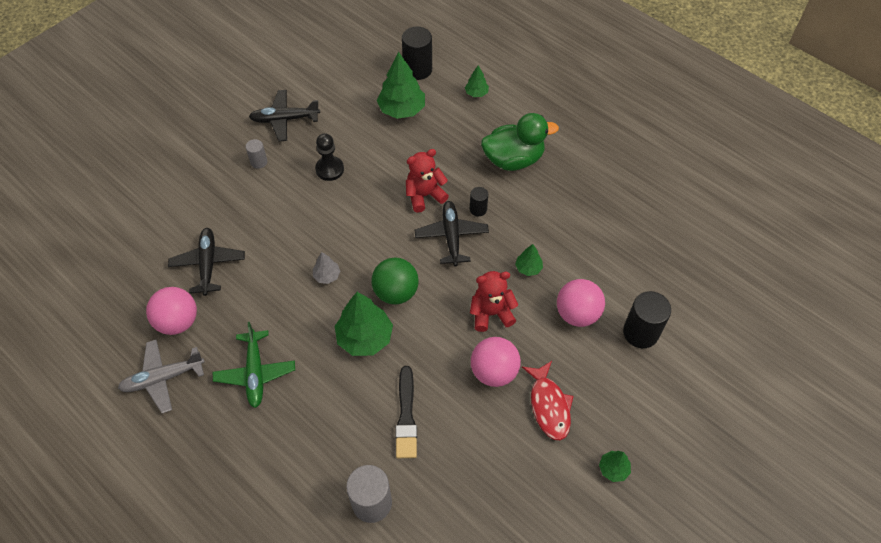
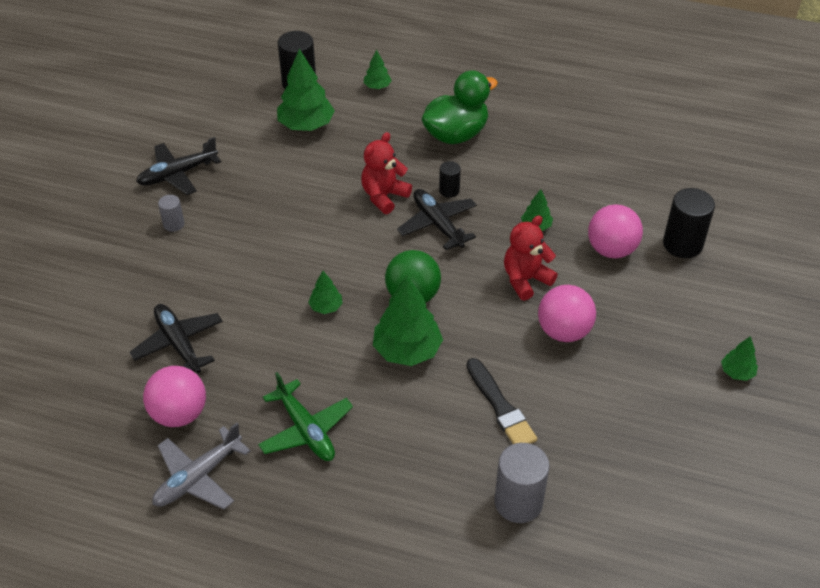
camera: 25 degrees left, 10 degrees down
(327, 276) = (326, 307): grey tree -> green tree
(329, 169) = (262, 205): black pawn -> none
(549, 405) = (638, 341): red fish -> none

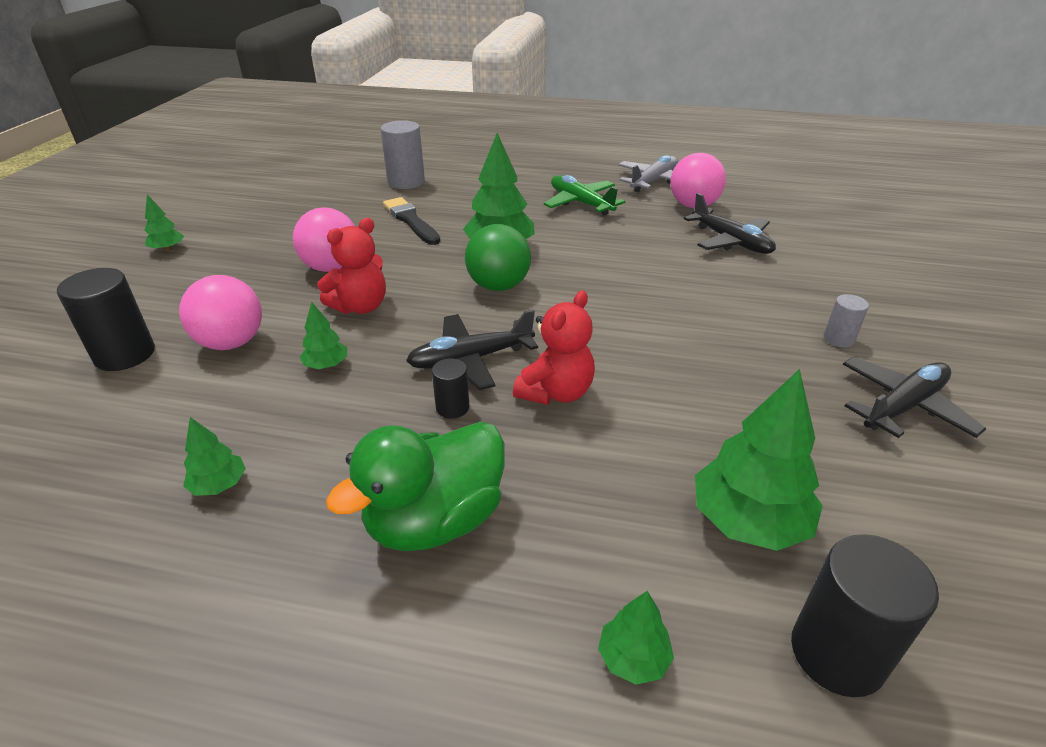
camera: 175 degrees right, 10 degrees down
(326, 307) = (594, 273): green tree -> green tree (219, 485)
(437, 224) = (470, 359): black plane -> black plane turned 105 degrees clockwise

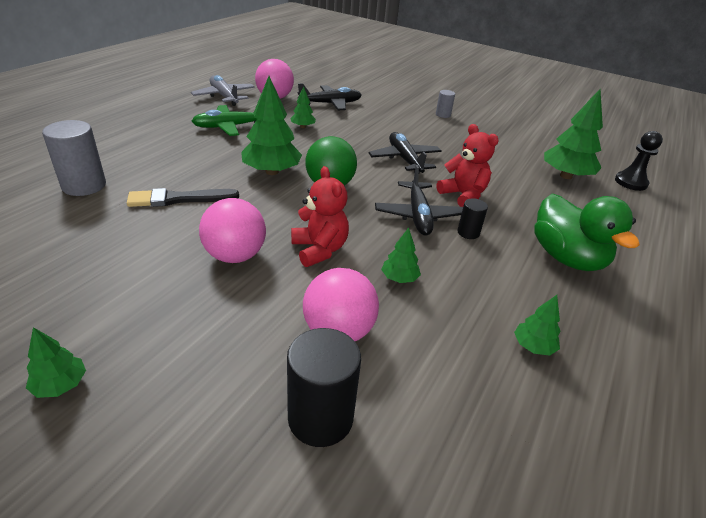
camera: 75 degrees left, 0 degrees up
(633, 658) = (642, 223): green tree -> green tree (303, 127)
(837, 653) = (630, 182): black cylinder -> black pawn
(903, 406) = (497, 122): black plane -> black plane (404, 159)

